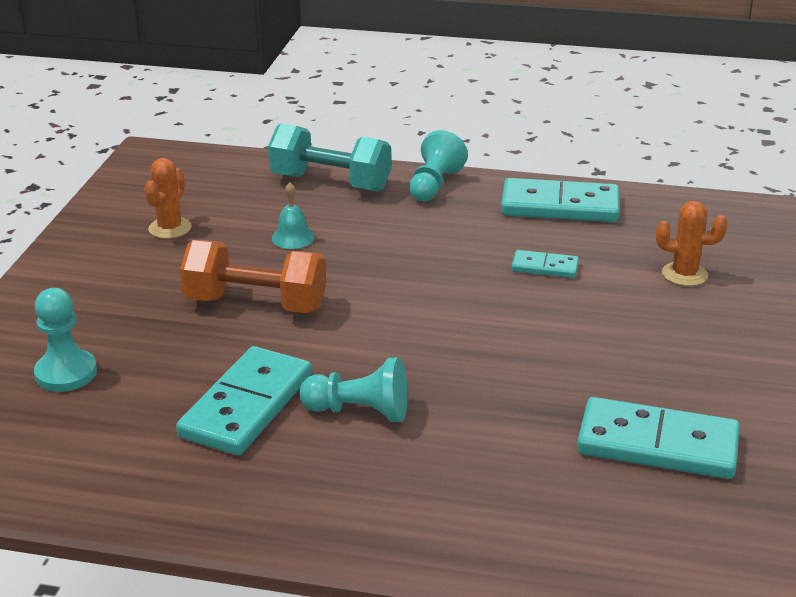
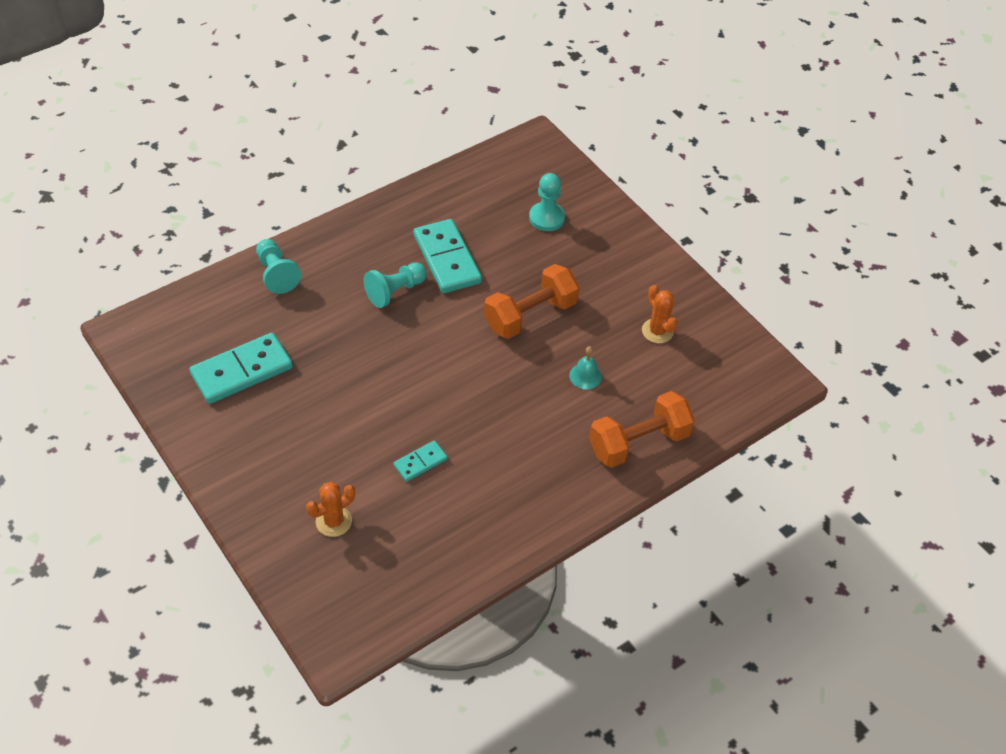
camera: 130 degrees right, 20 degrees up
(330, 183) = (638, 442): turquoise dumbbell -> orange dumbbell
(434, 185) = (576, 493): turquoise pawn -> turquoise pawn (276, 274)
(559, 206) = (475, 536): turquoise domino -> none

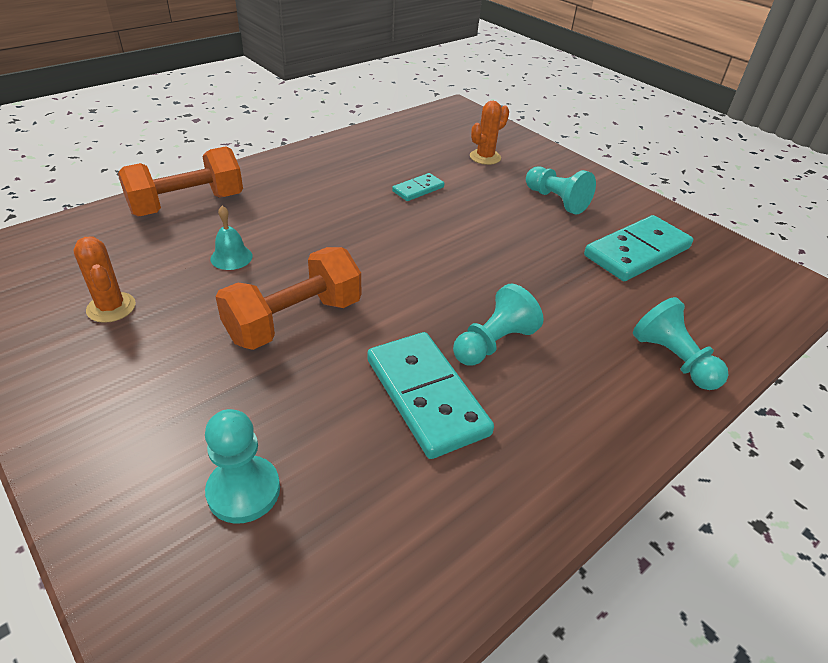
camera: 175 degrees right, 10 degrees down
(284, 442) = (556, 200): none -> turquoise pawn

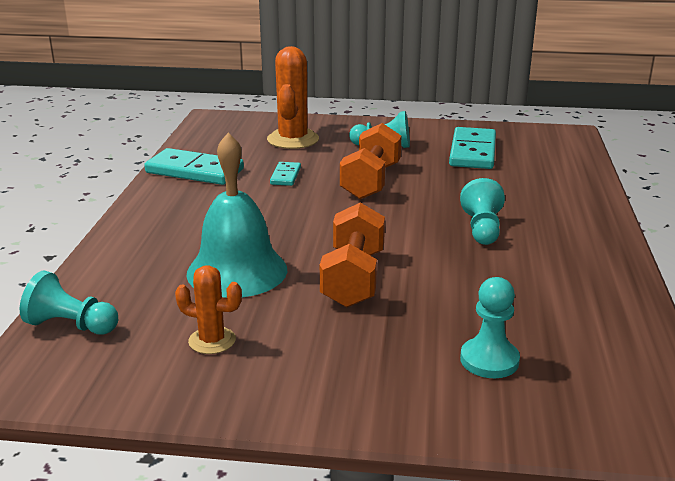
camera: 40 degrees left, 15 degrees down
(187, 204) = (128, 260): orange dumbbell -> orange dumbbell (370, 181)
(231, 257) = (237, 271): turquoise bell -> turquoise bell, size x2.46
(426, 396) = (495, 269): turquoise domino -> turquoise domino (194, 171)
(485, 157) = (293, 140): orange cactus -> orange cactus, size x1.76
(673, 359) = (572, 191): turquoise pawn -> turquoise pawn (71, 325)

